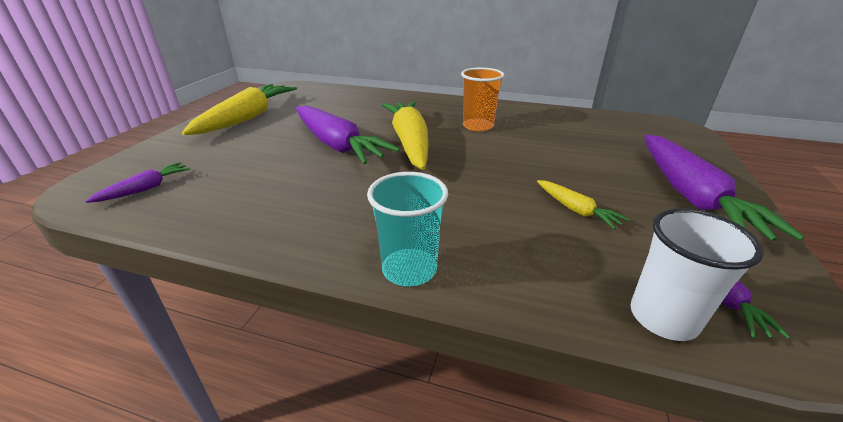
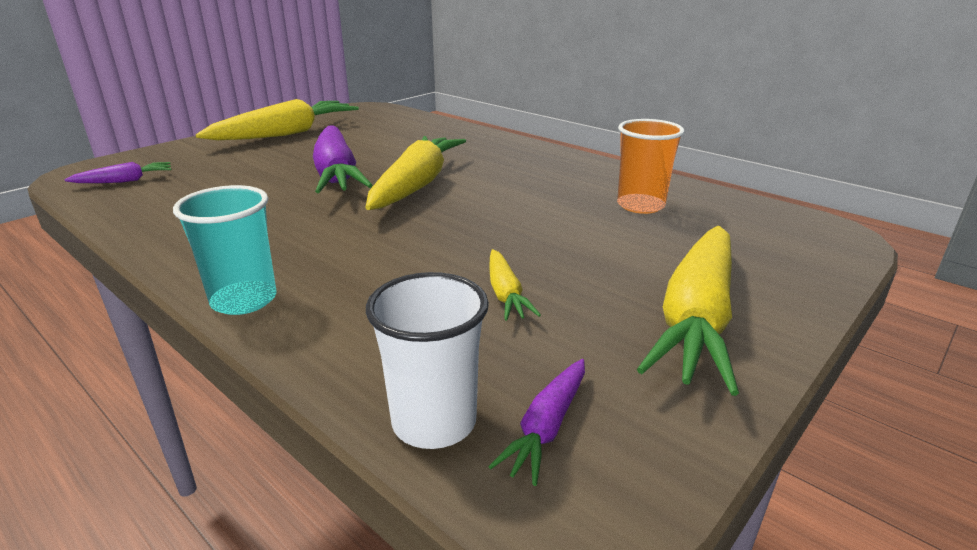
camera: 25 degrees right, 5 degrees down
(478, 126) = (524, 182): orange cup -> orange cup (640, 205)
(691, 196) = (696, 318): purple carrot -> yellow carrot

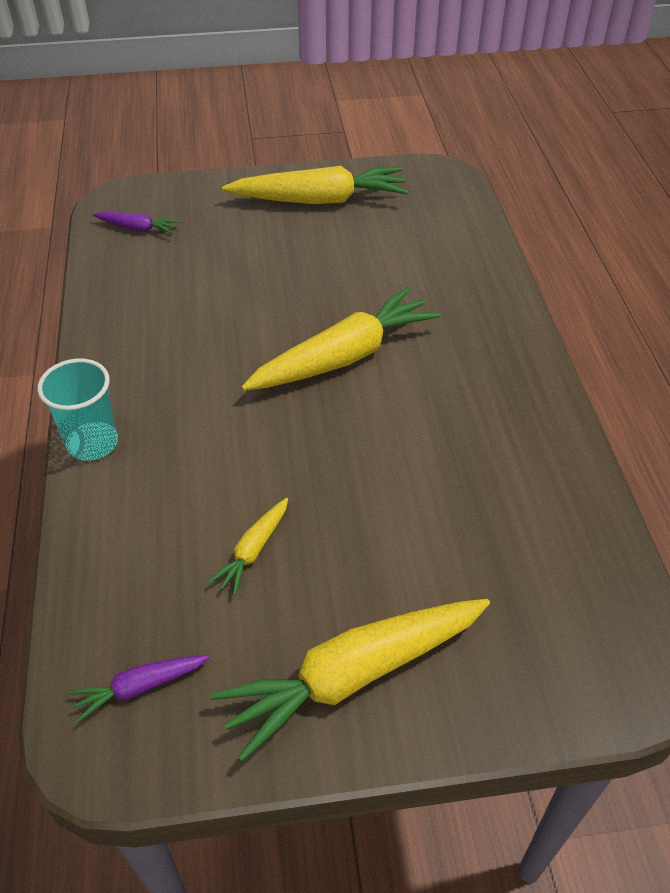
camera: 40 degrees right, 20 degrees up
(337, 174) = (296, 301): purple carrot -> none
(434, 422) = (89, 634): white cup -> none
(640, 205) = (507, 510): orange cup -> none

